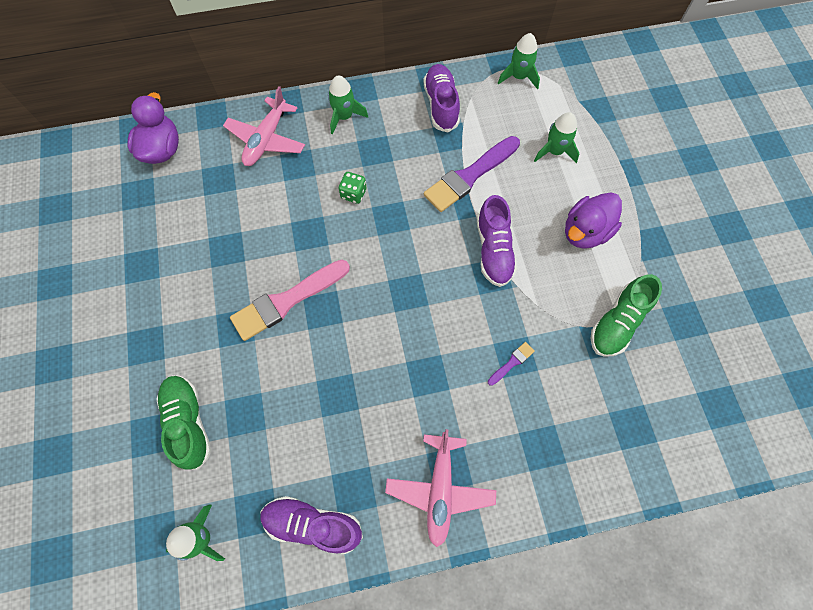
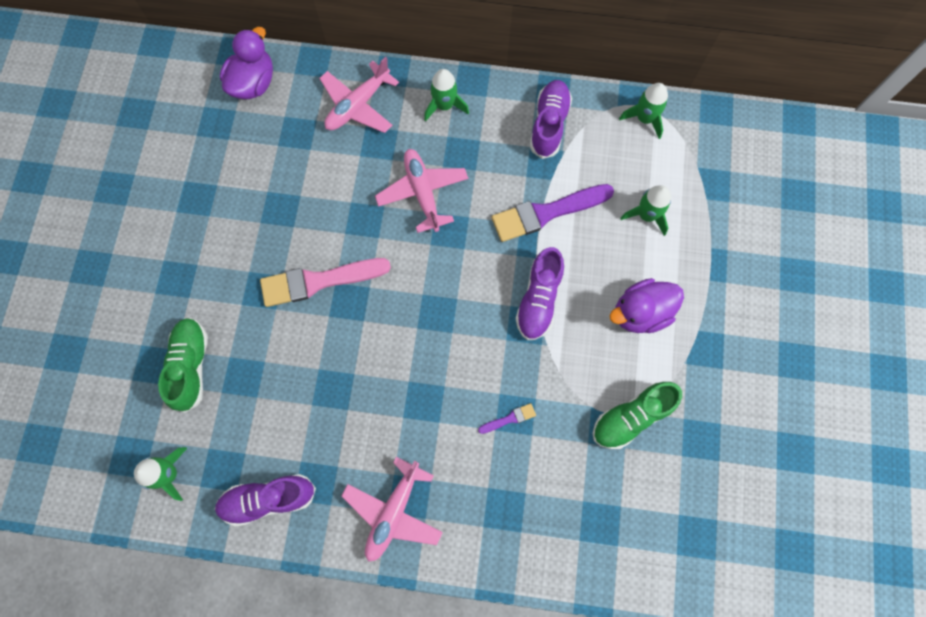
camera: 20 degrees right, 5 degrees up
(313, 524) = (268, 499): purple shoe -> purple shoe turned 45 degrees counterclockwise
(353, 194) = (422, 193): green dice -> pink plane

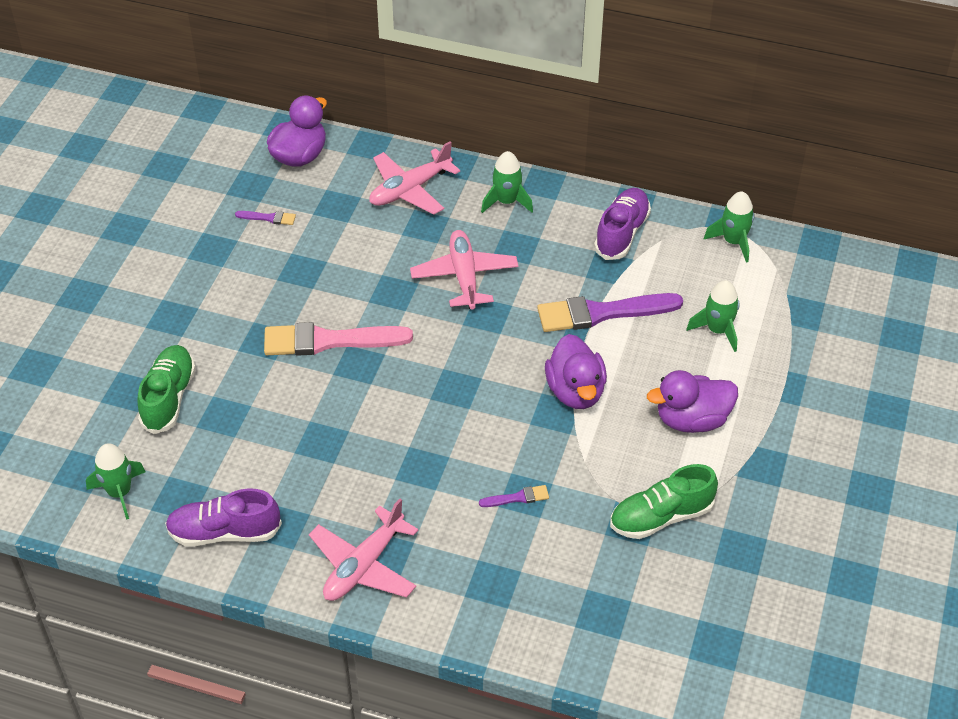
camera: 10 degrees right, 25 degrees down
(239, 156) = (268, 218): none -> purple brush
(538, 300) = (575, 391): purple shoe -> purple duck

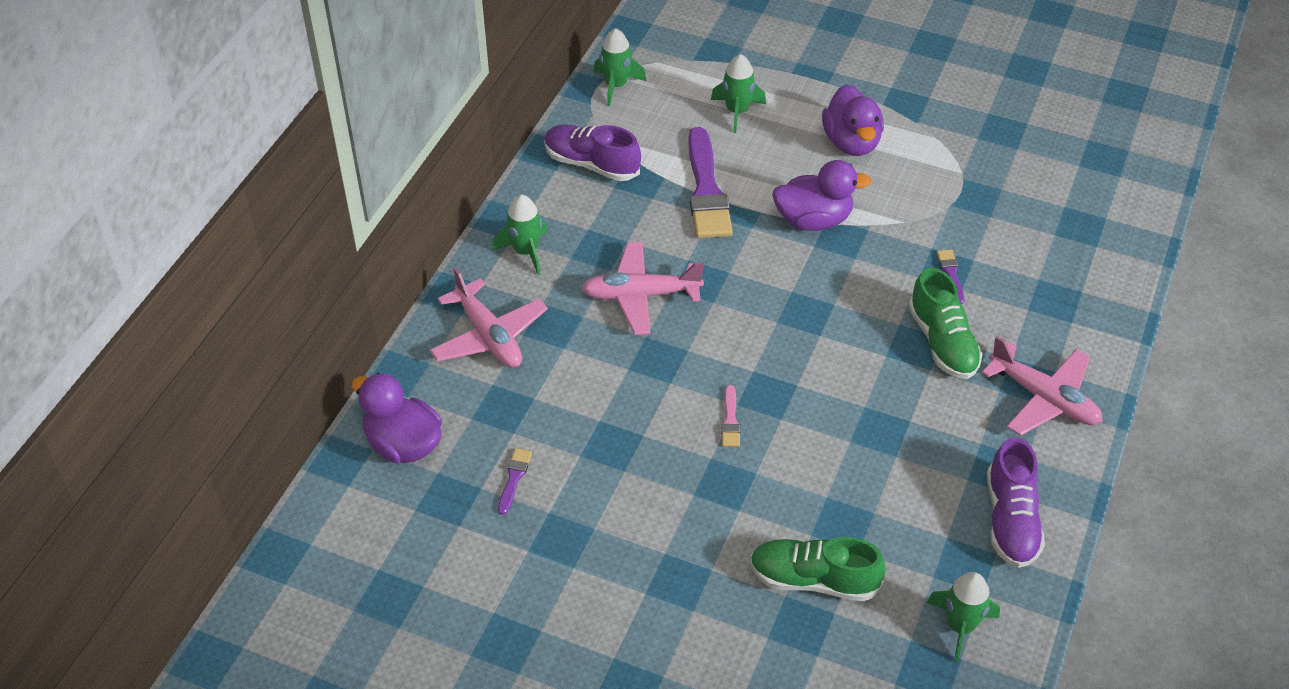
camera: 85 degrees left, 0 degrees up
(329, 341) = (730, 420): pink brush -> pink brush, size x0.44
(661, 517) = (968, 176): green shoe -> green shoe (942, 342)

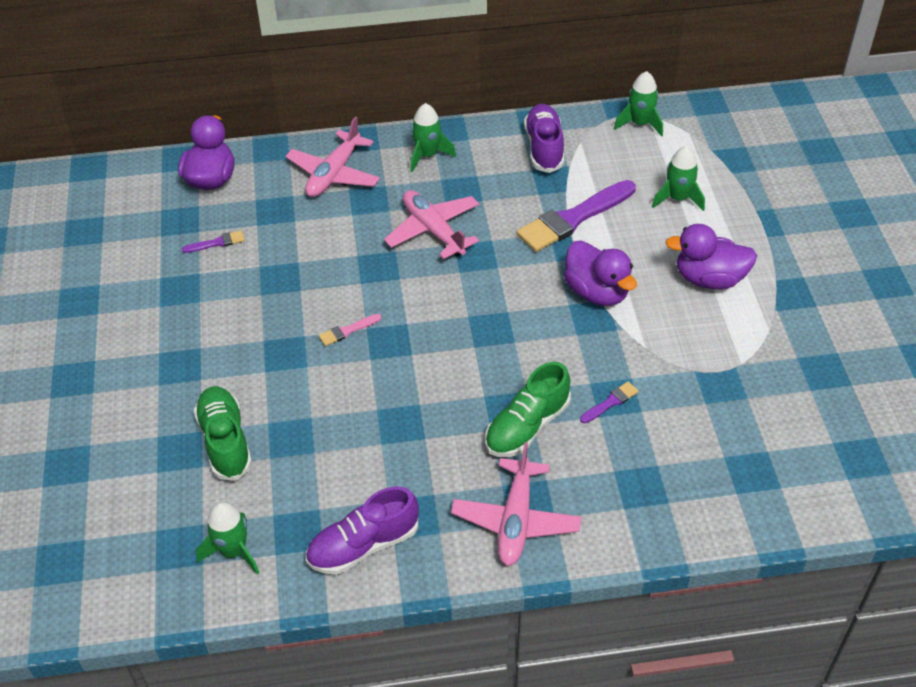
camera: 60 degrees right, 0 degrees up
(851, 142) = (709, 279): purple duck -> purple duck turned 45 degrees clockwise

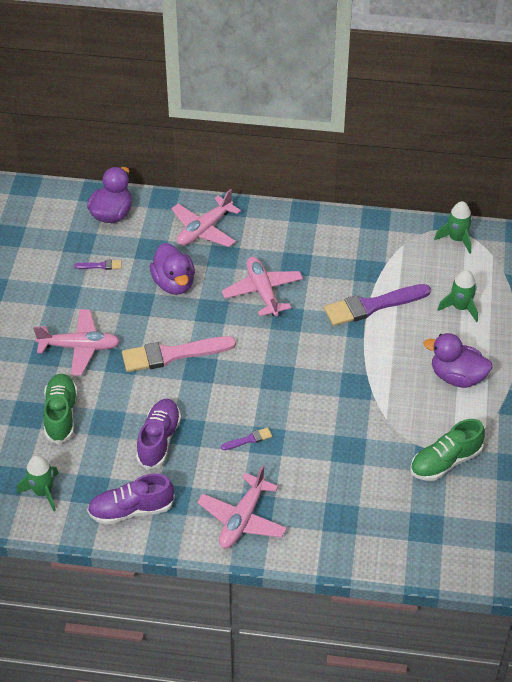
camera: 15 degrees right, 0 degrees up
(222, 349) = (79, 347): none -> pink plane
(347, 331) = (172, 354): pink brush -> pink brush, size x2.28
(427, 155) = (280, 230): green rocket -> none
(527, 426) = (276, 455): green shoe -> green shoe (445, 462)
(544, 148) = (372, 243): purple shoe -> purple shoe (159, 440)
(597, 292) = (367, 367): purple duck -> purple duck (174, 283)
(610, 402) = (343, 452): purple brush -> purple brush (249, 439)

